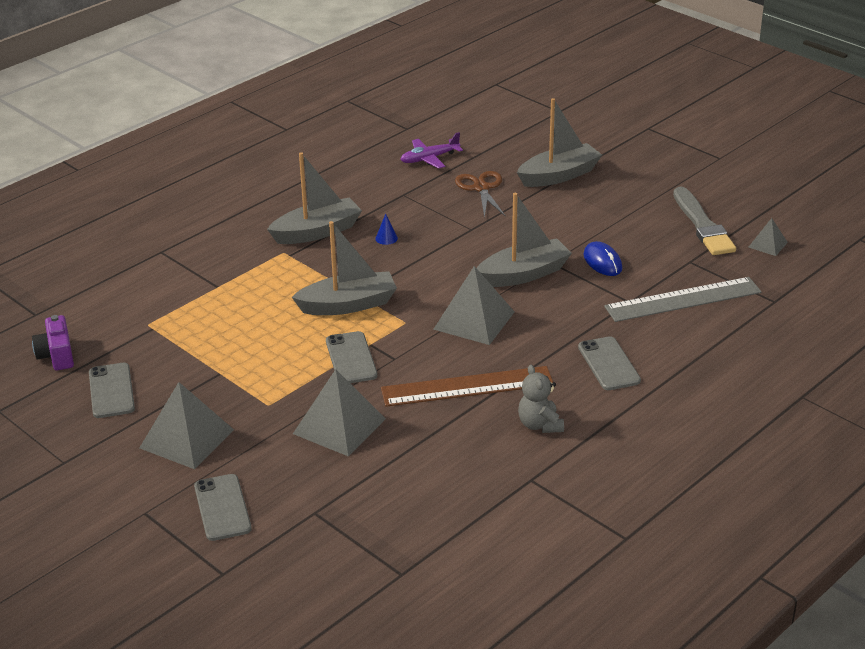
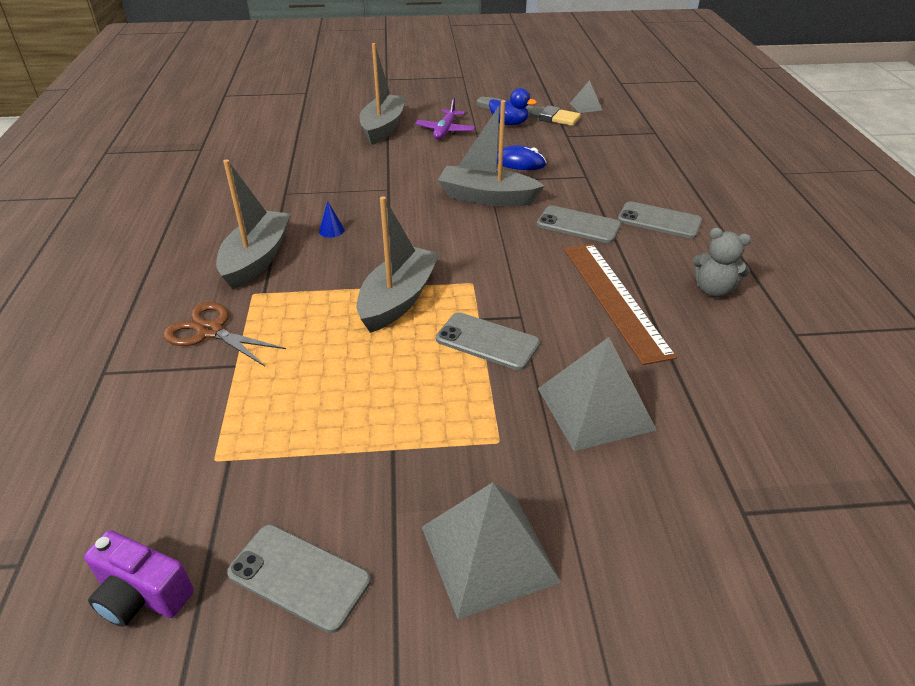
camera: 50 degrees left, 5 degrees up
(222, 507) = (670, 598): grey phone -> grey phone (578, 225)
(429, 159) = (260, 160): purple plane -> purple plane (445, 131)
(467, 387) = (614, 299): brown ruler -> brown ruler turned 45 degrees counterclockwise
(474, 320) = (519, 248): grey pyramid -> none
(481, 188) = (341, 160): brown scissors -> brown scissors (210, 331)
(524, 274) = (487, 197): grey boat -> grey boat turned 90 degrees counterclockwise
(664, 225) = (509, 123): none -> blue duck
(683, 299) = (611, 158): grey ruler -> none

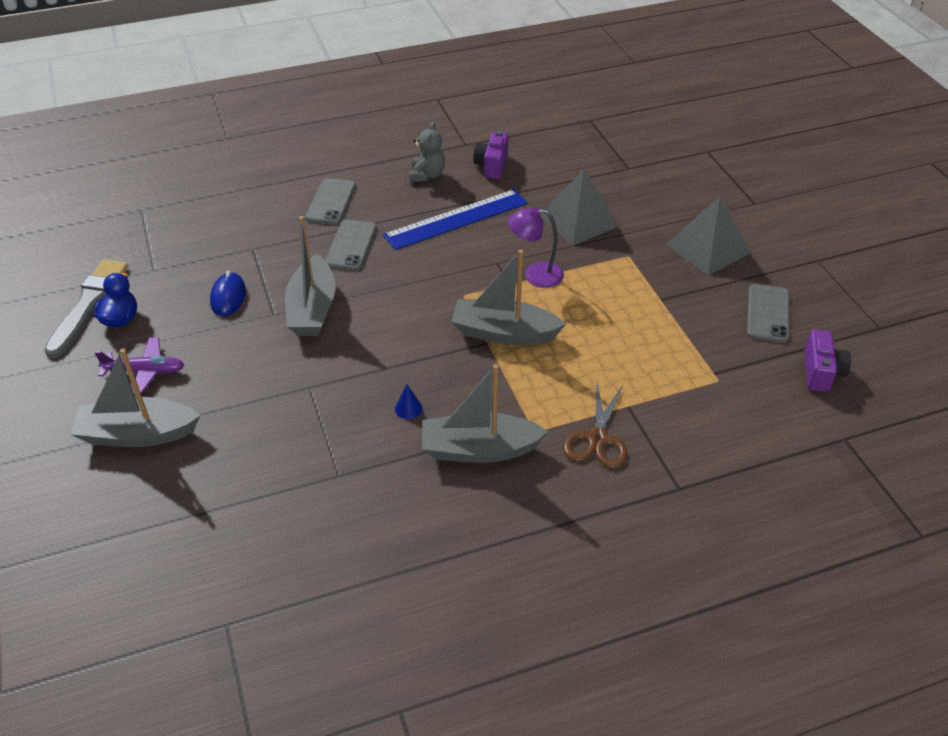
camera: 105 degrees left, 5 degrees up
(487, 341) = (535, 275): grey phone -> purple lamp
(586, 106) = (66, 262): grey pyramid -> none
(614, 299) = (456, 219): brown ruler -> blue ruler
(739, 349) = (492, 166): none -> purple camera

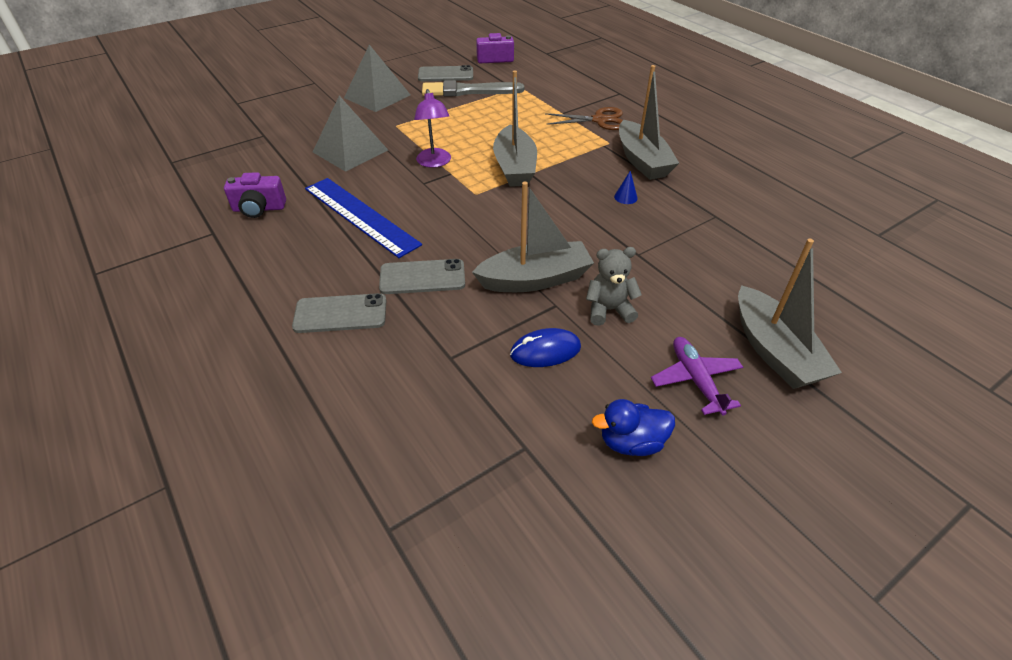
camera: 105 degrees left, 0 degrees up
(88, 305) = (625, 494): grey brush -> grey brush (468, 91)
(427, 175) = (278, 249): grey teddy bear -> grey teddy bear (609, 310)

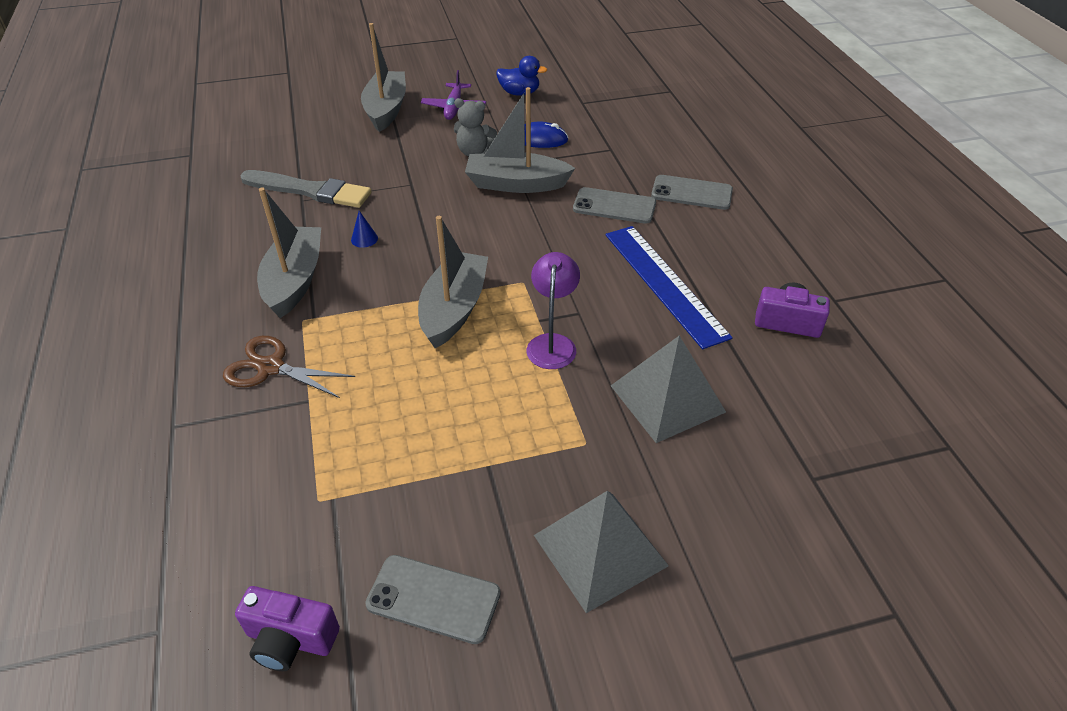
camera: 160 degrees left, 0 degrees up
(468, 91) = (420, 514): grey brush -> grey brush (310, 190)

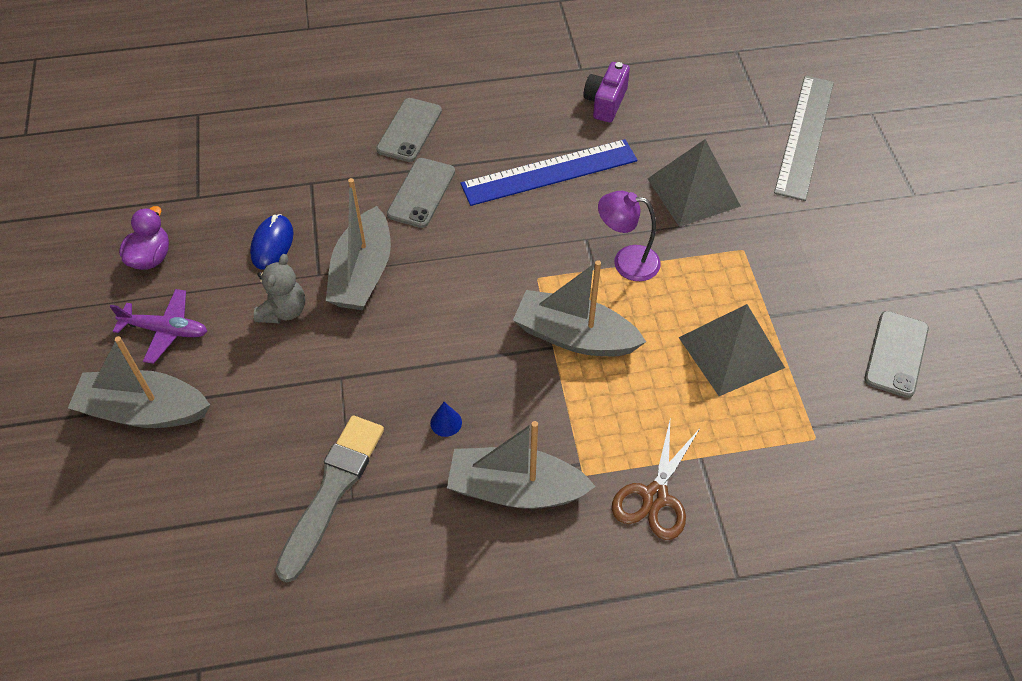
camera: 85 degrees left, 10 degrees up
(290, 639) = (943, 446): purple camera -> none
(519, 93) = (151, 257): blue duck -> purple duck
(600, 550) = (842, 251): grey pyramid -> grey pyramid (731, 352)
(807, 519) = (804, 136): none -> grey ruler

